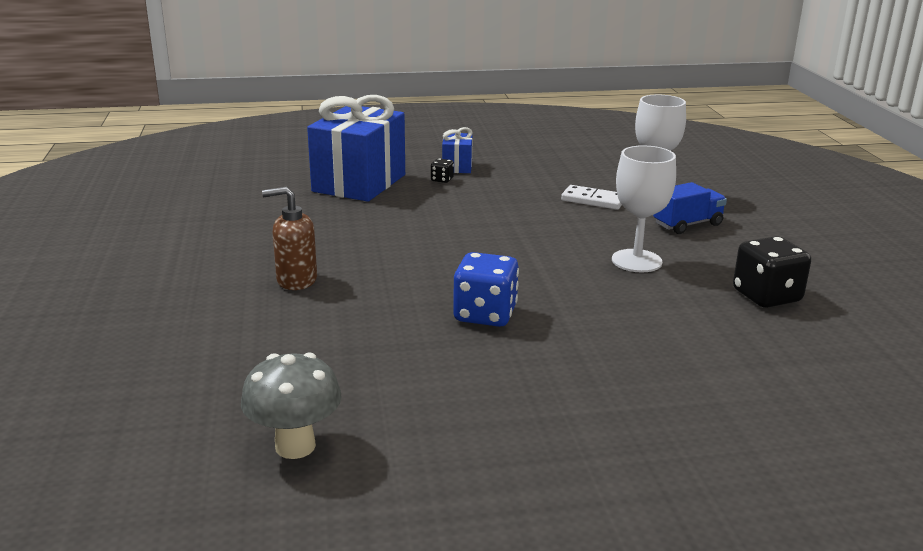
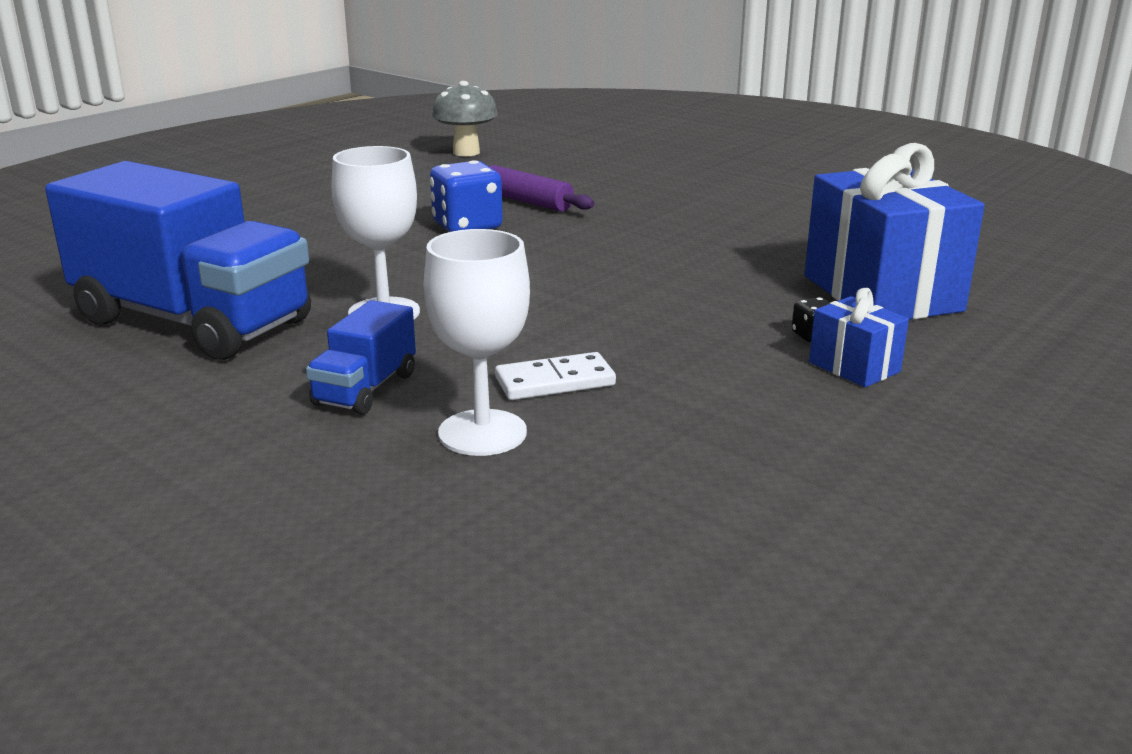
camera: 140 degrees right, 0 degrees up
(296, 280) = (666, 202): brown soap dispenser -> none
(392, 325) = (527, 202): none -> purple rolling pin
(766, 296) = (193, 321): black dice -> blue truck

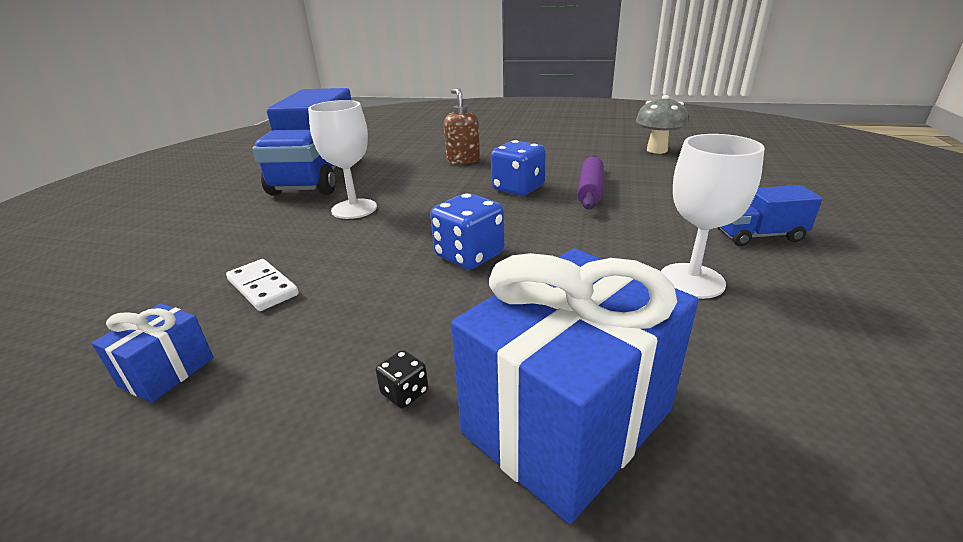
camera: 65 degrees right, 5 degrees up
(313, 231) = (463, 160): none -> brown soap dispenser
(366, 389) = (242, 236): blue truck -> blue truck (759, 236)
(482, 433) = (180, 285): white goblet -> white goblet (691, 280)
(607, 277) = (469, 255): none -> blue dice
(854, 367) = (332, 443): blue gift -> blue gift (167, 372)

